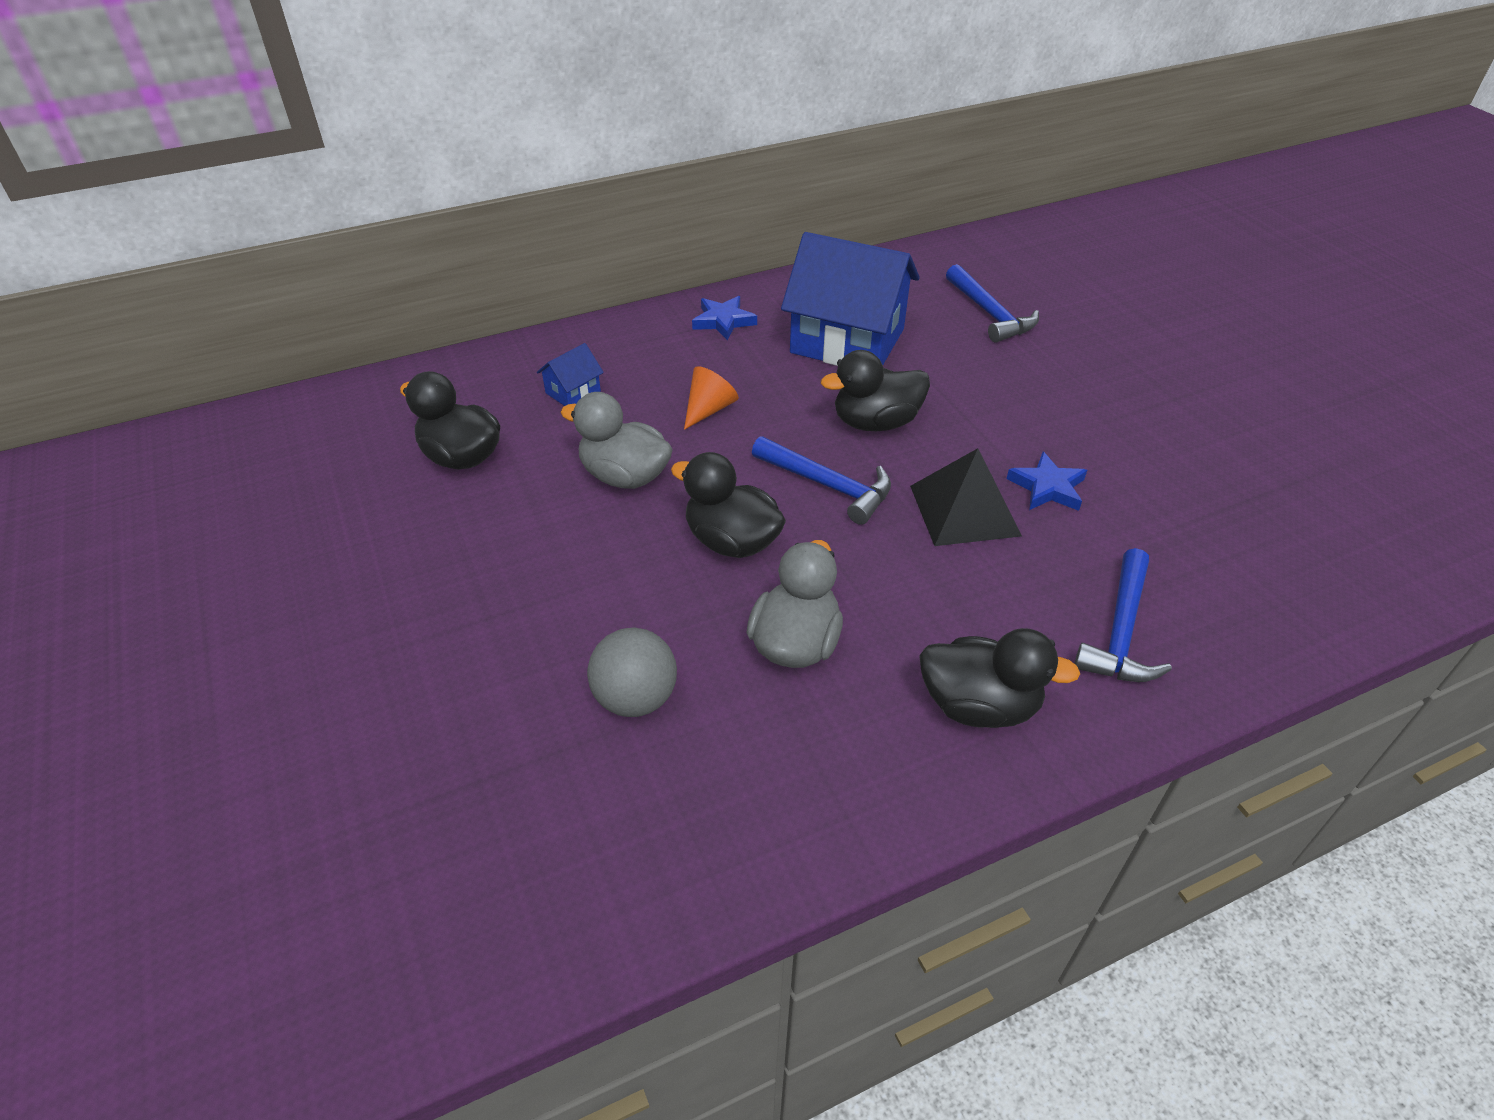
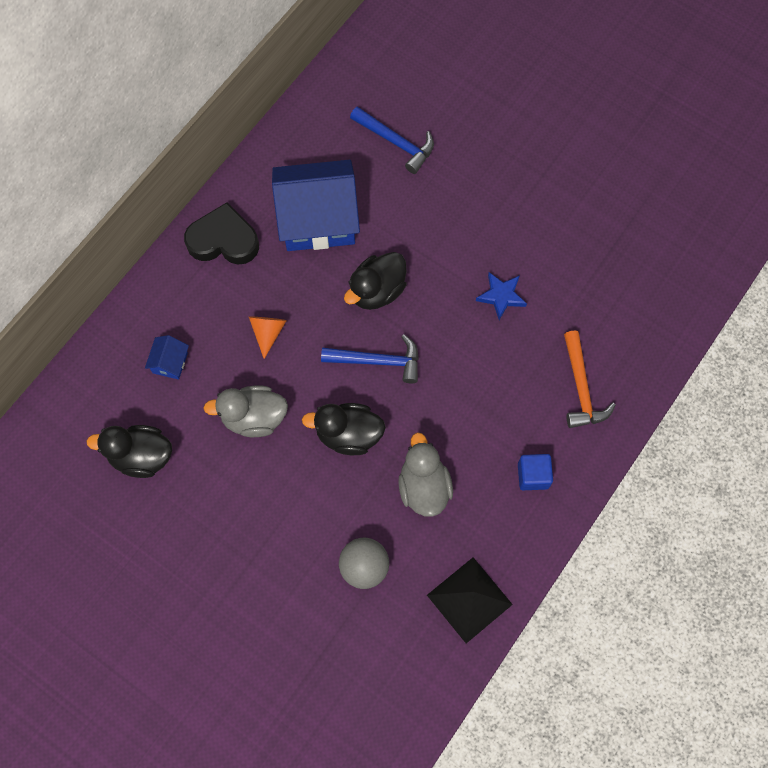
camera: 30 degrees left, 25 degrees up
(723, 321) = (223, 240): blue star -> black heart
(964, 510) = (464, 340): black pyramid -> black pyramid (469, 599)
(979, 706) = (533, 476): black duck -> blue cube
(1120, 631) = (581, 388): blue hammer -> orange hammer

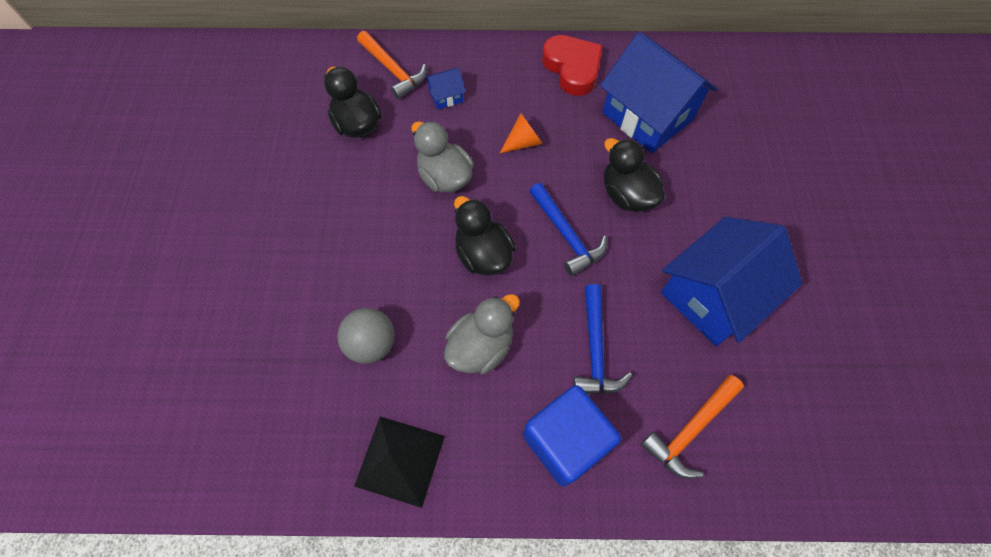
camera: 55 degrees right, 5 degrees down
(103, 389) = (393, 70): none -> orange hammer
(223, 240) = (572, 68): black heart -> red heart
(377, 291) = (627, 195): black duck -> black duck turned 45 degrees clockwise
(396, 142) = (766, 127): blue hammer -> blue hammer (595, 349)
(501, 296) = (713, 296): blue star -> blue house
(533, 476) = (565, 441): blue cube -> blue cube, size x1.83

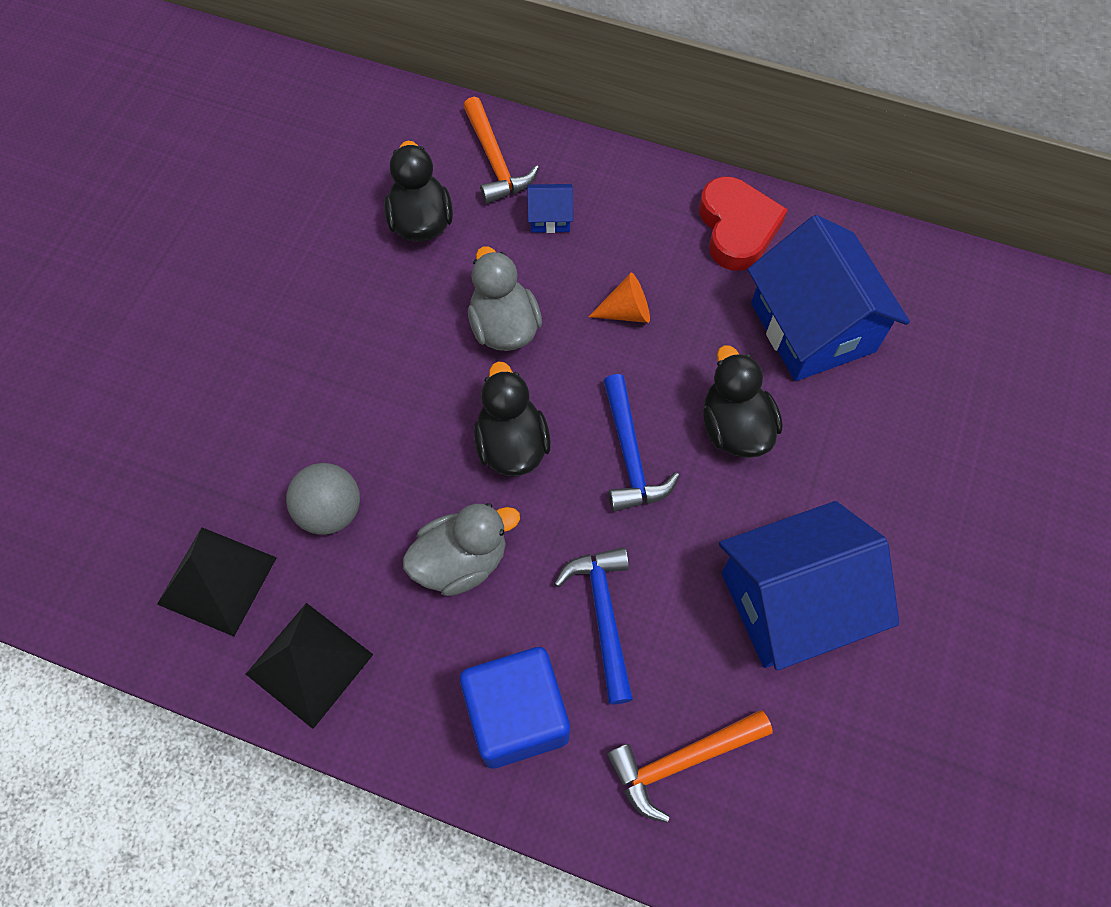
camera: 20 degrees right, 0 degrees up
(305, 424) = (217, 580): none -> black pyramid
(595, 349) = (603, 616): blue hammer -> blue hammer turned 150 degrees clockwise

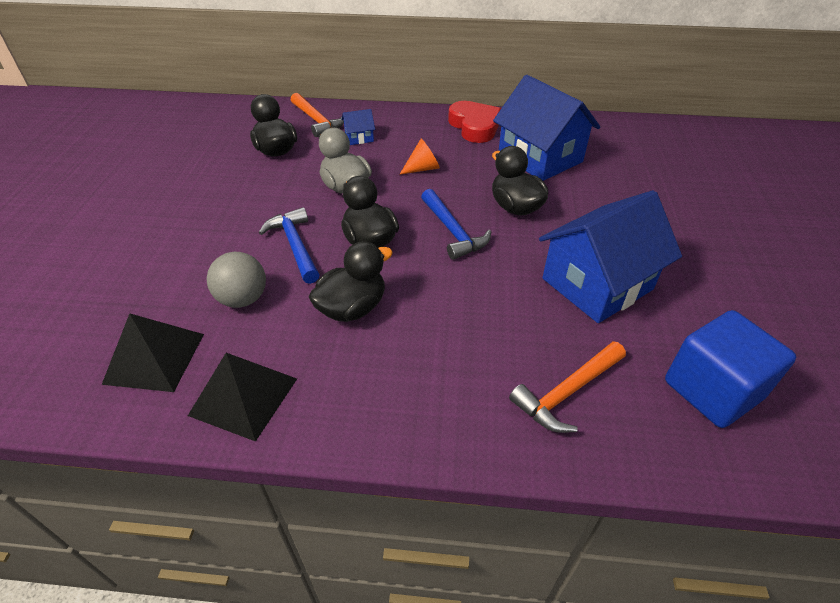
camera: 15 degrees left, 20 degrees down
(461, 561) = (352, 308): grey duck -> black duck
(517, 715) = (427, 392): blue cube -> blue cube (712, 390)
(603, 616) = (470, 318): blue hammer -> blue hammer (295, 246)

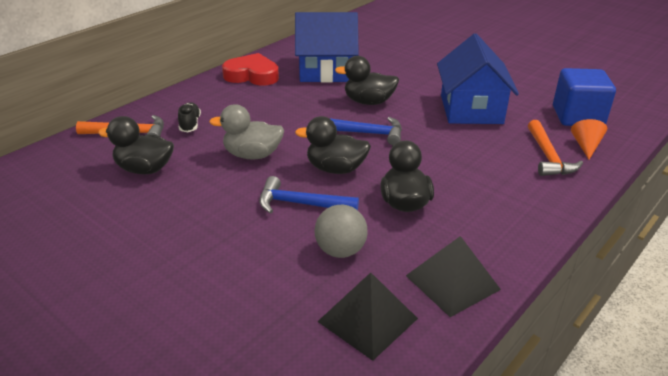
camera: 55 degrees left, 10 degrees down
(359, 138) = (190, 124): blue house -> black shoe
(423, 168) = (276, 115): orange cone -> orange cone (586, 146)

